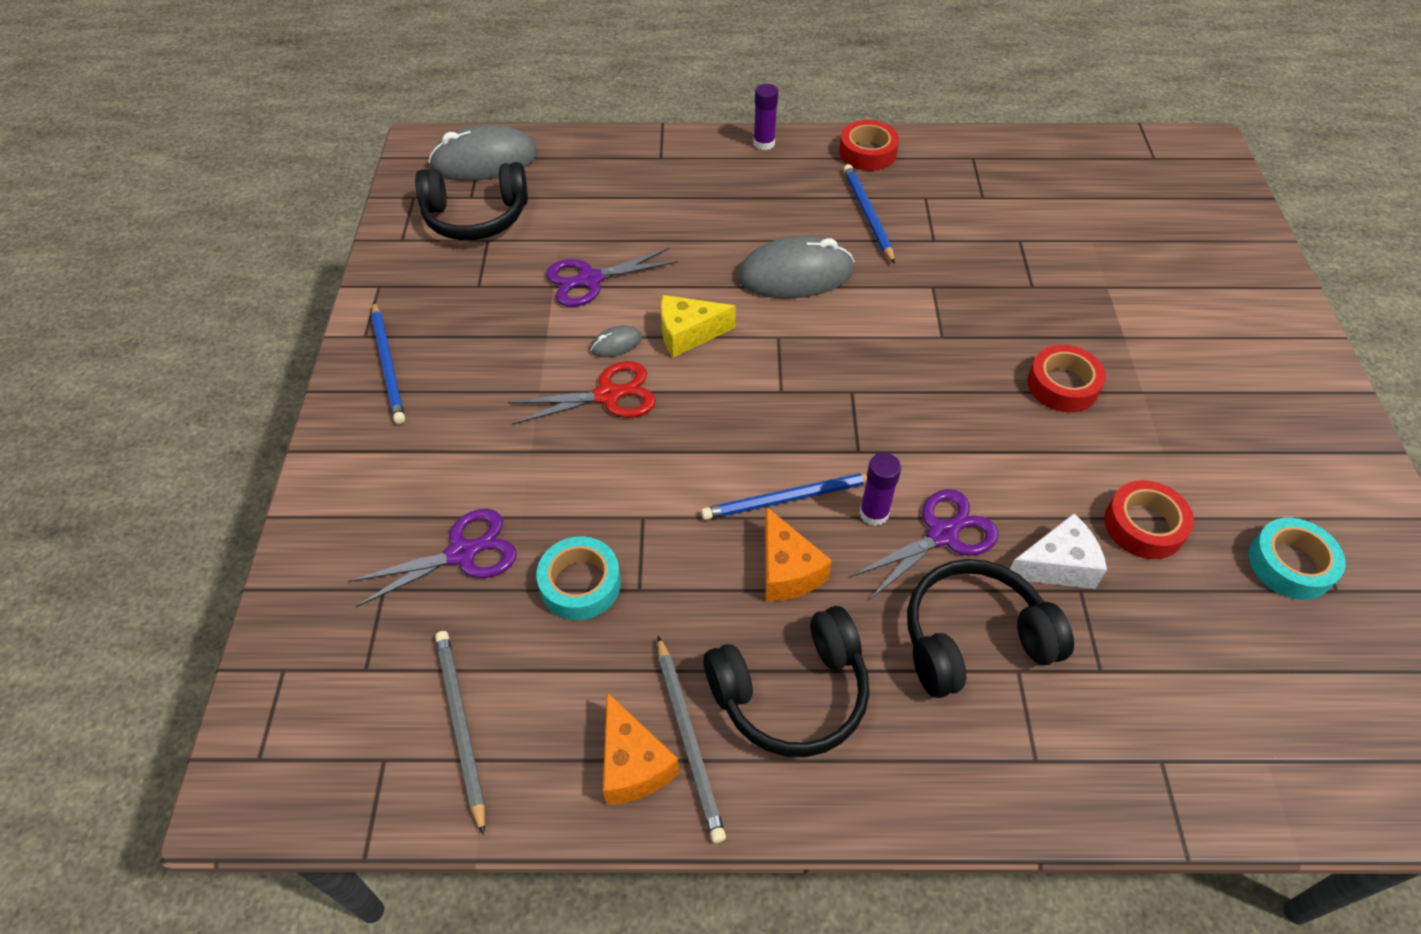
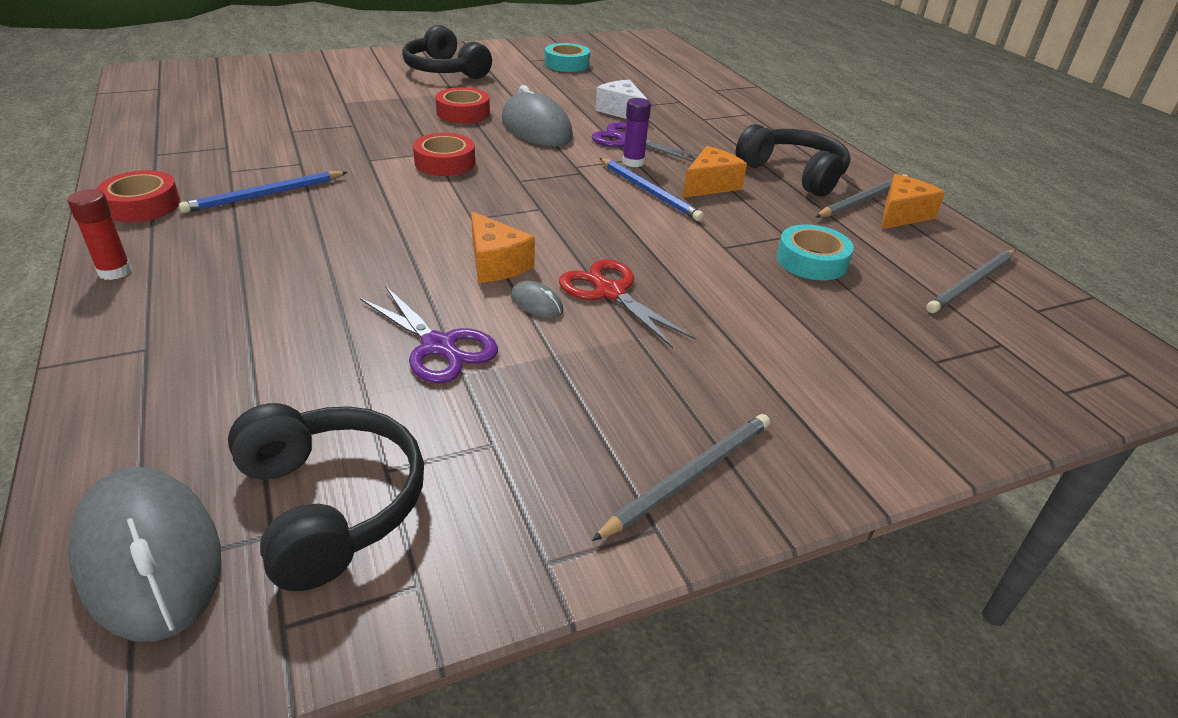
camera: 115 degrees left, 15 degrees down
(388, 365) = (689, 477): blue pencil -> grey pencil
(462, 553) = (854, 327): purple scissors -> none
(688, 334) = (496, 264): yellow cheese -> orange cheese
(764, 143) = (115, 271): purple glue stick -> red glue stick
(795, 274) = (377, 220): grey mouse -> grey mouse (536, 128)
(974, 639) = (696, 129): black headphones -> black headphones (445, 70)
(1144, 526) = (570, 92): red tape -> red tape (445, 163)

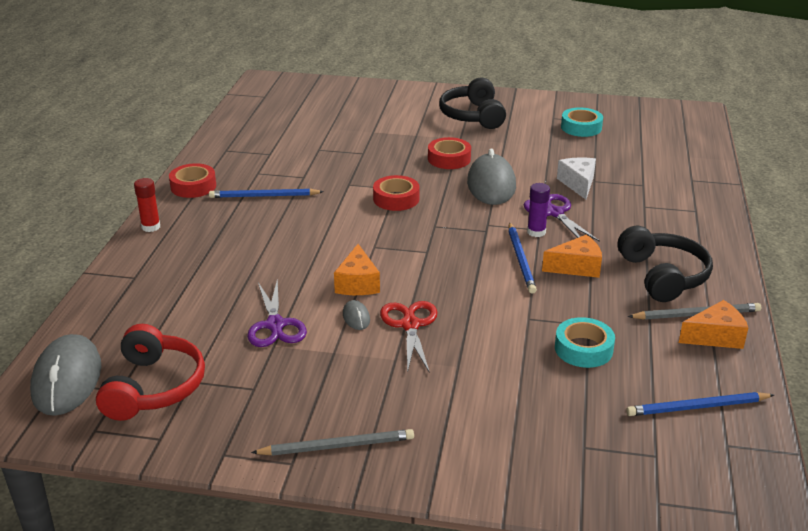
camera: 35 degrees right, 5 degrees down
(330, 504) = (153, 387): black headphones -> red headphones
(971, 283) = (697, 407): grey pencil -> blue pencil

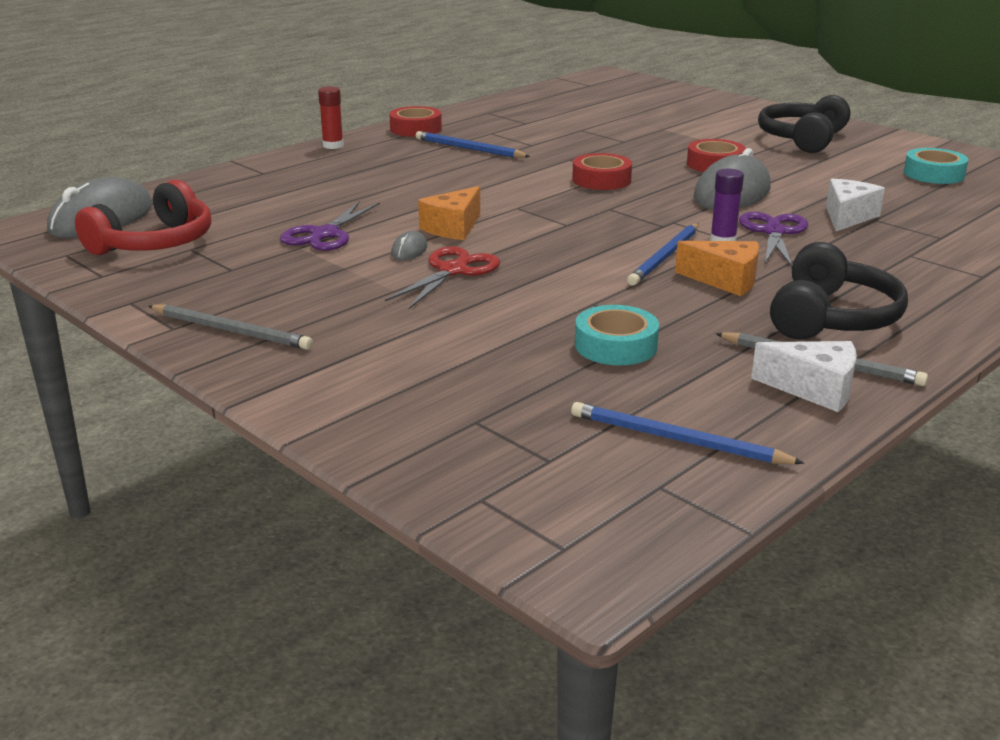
camera: 35 degrees right, 5 degrees down
(715, 336) = (814, 389): orange cheese -> white cheese

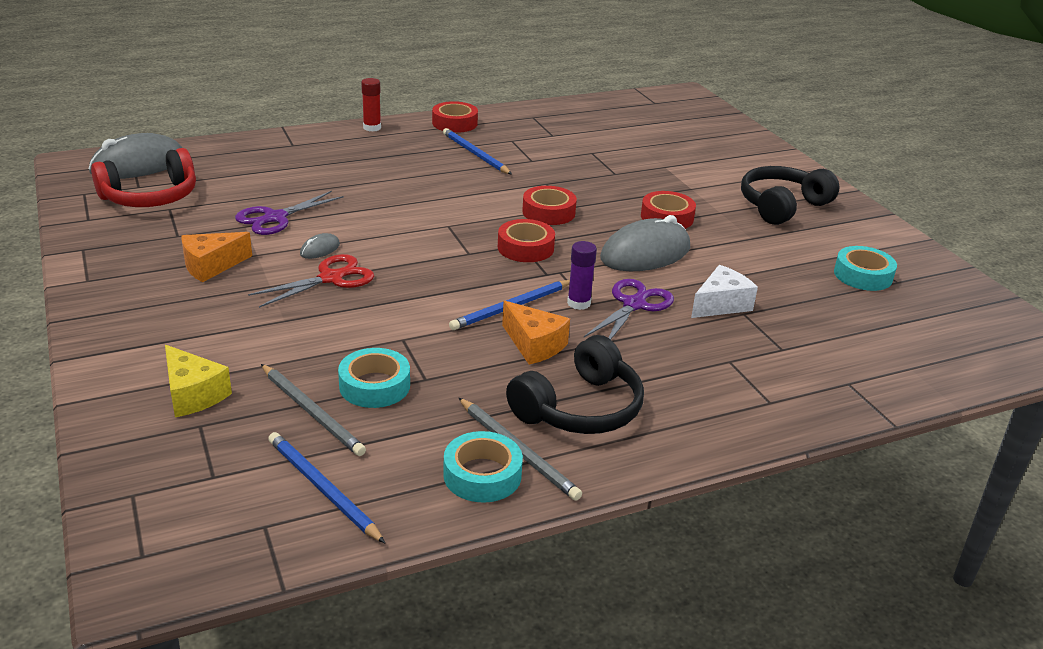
camera: 20 degrees right, 5 degrees up
(231, 331) = (121, 293): grey pencil -> grey pencil (312, 412)
(433, 397) = (193, 394): none -> yellow cheese
(453, 228) = (376, 235): orange cheese -> orange cheese (211, 266)
(616, 210) = (525, 248): none -> red tape
(814, 389) = (482, 475): white cheese -> turquoise tape

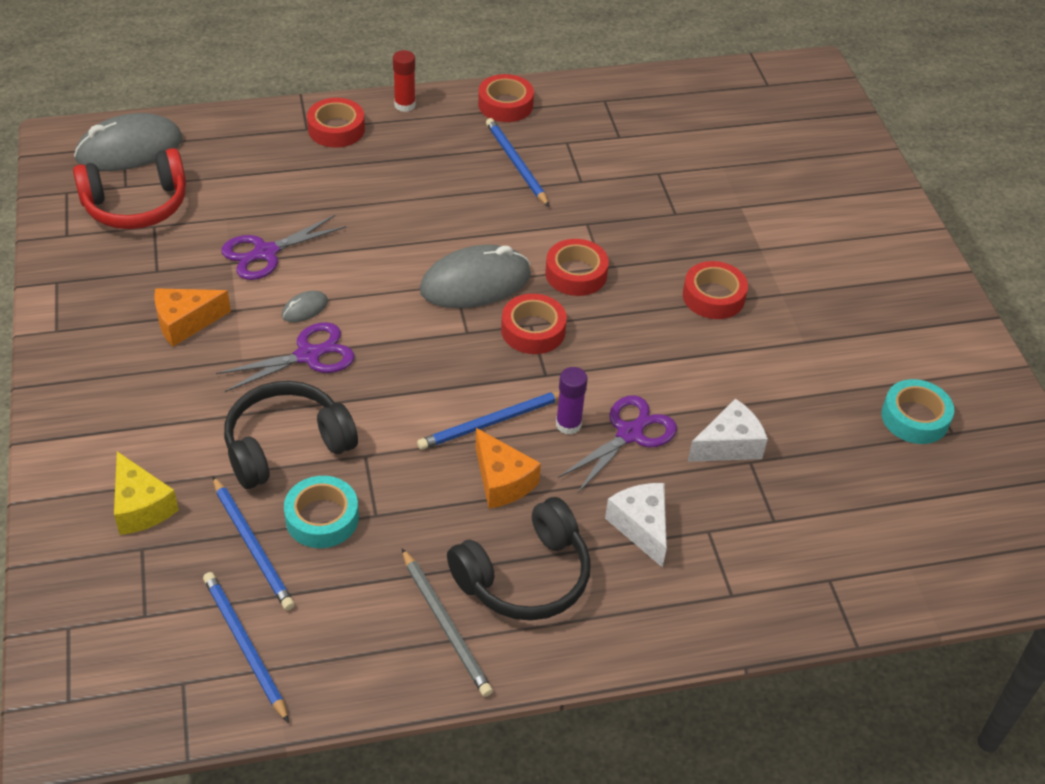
camera: 10 degrees right, 15 degrees up
(312, 412) = (252, 546): grey pencil -> blue pencil
(318, 144) = (336, 129): none -> red tape
(331, 278) = (308, 355): red scissors -> purple scissors
(482, 475) = (402, 651): turquoise tape -> none
(645, 253) = (668, 354): grey mouse -> grey mouse (475, 283)
(670, 364) = (641, 527): none -> white cheese
(782, 206) = (862, 291): black headphones -> black headphones (286, 445)

